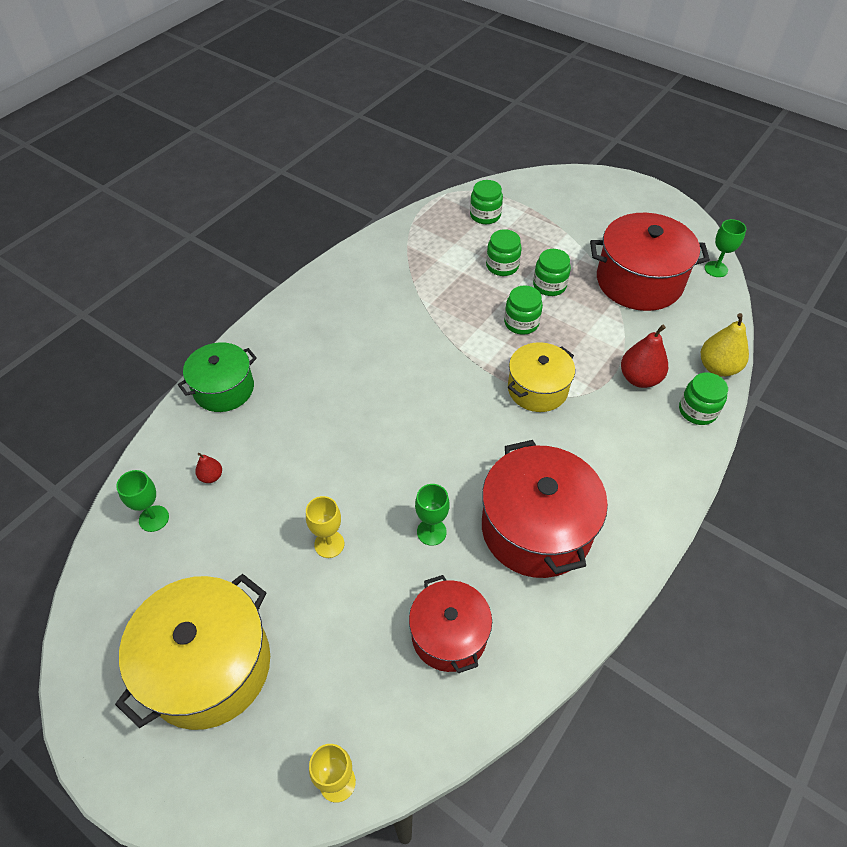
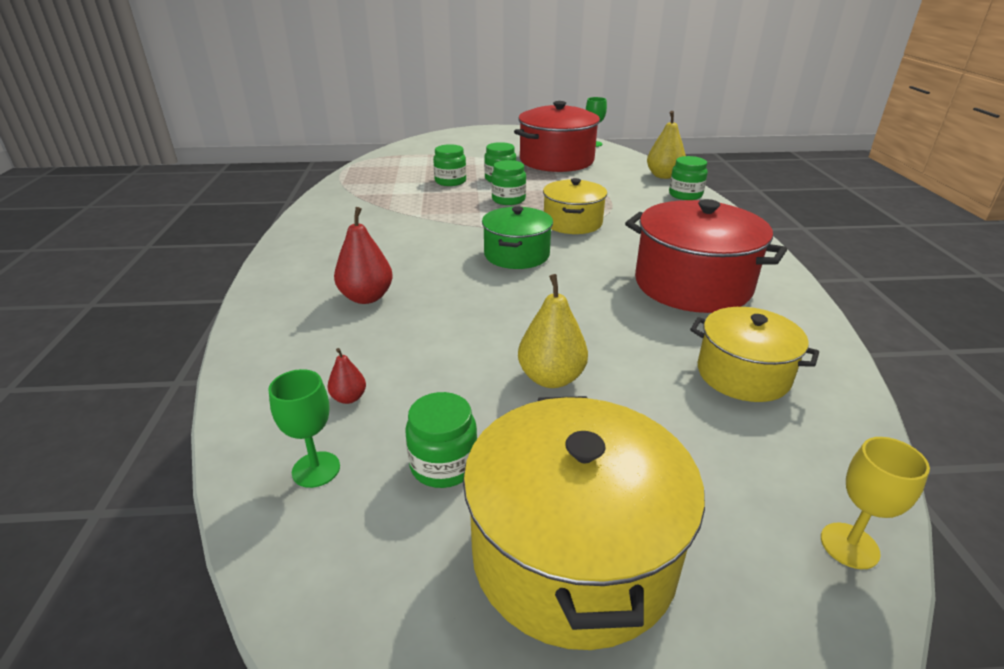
camera: 40 degrees left, 20 degrees down
(224, 389) = (277, 332): green pot -> green pot (516, 255)
(329, 544) = (551, 378): yellow goblet -> yellow pear
(431, 532) = (624, 324): green goblet -> none
(449, 635) = (743, 374): red pot -> yellow pot
(485, 215) = (399, 165): green jar -> green jar (443, 465)
(639, 378) = (628, 195): red pear -> red pear (366, 297)

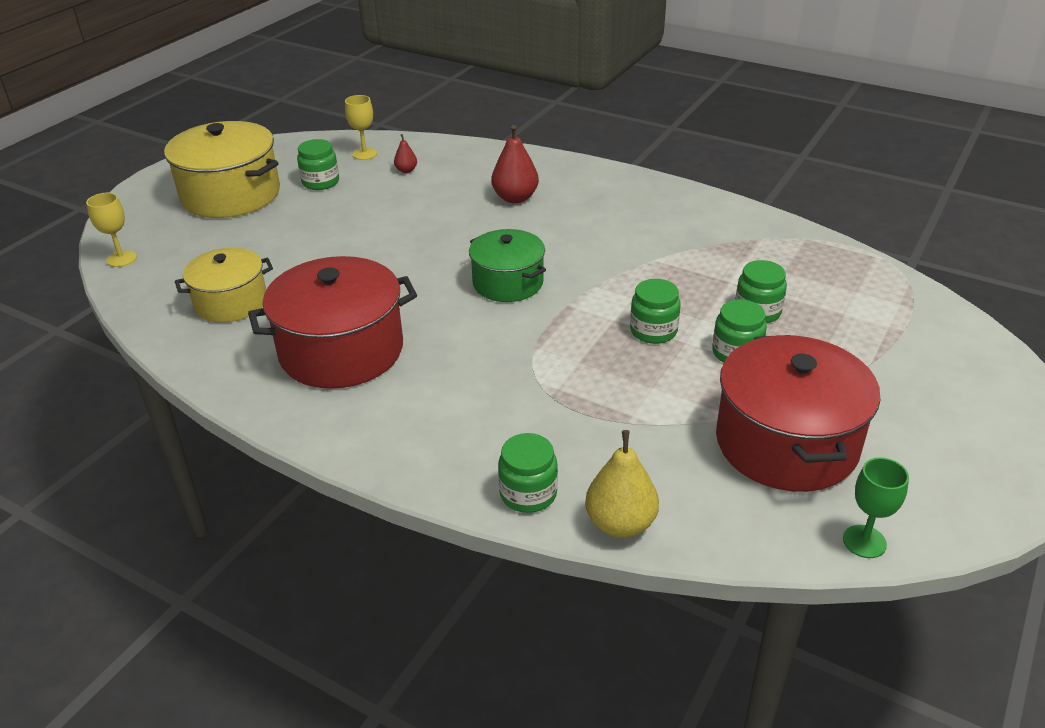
camera: 125 degrees right, 5 degrees up
(316, 469) = (364, 154): green goblet -> yellow goblet
(551, 378) = (333, 233): yellow pear -> none
(572, 223) = (542, 347): yellow pot -> none

